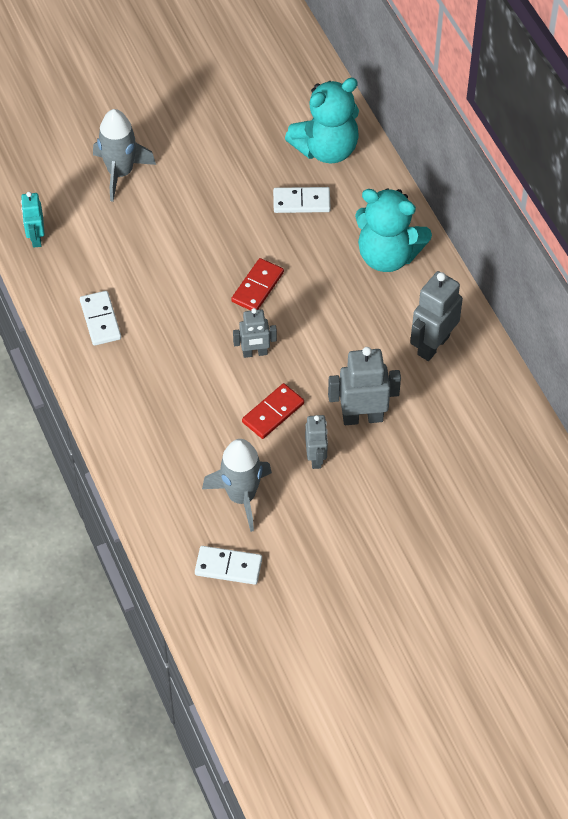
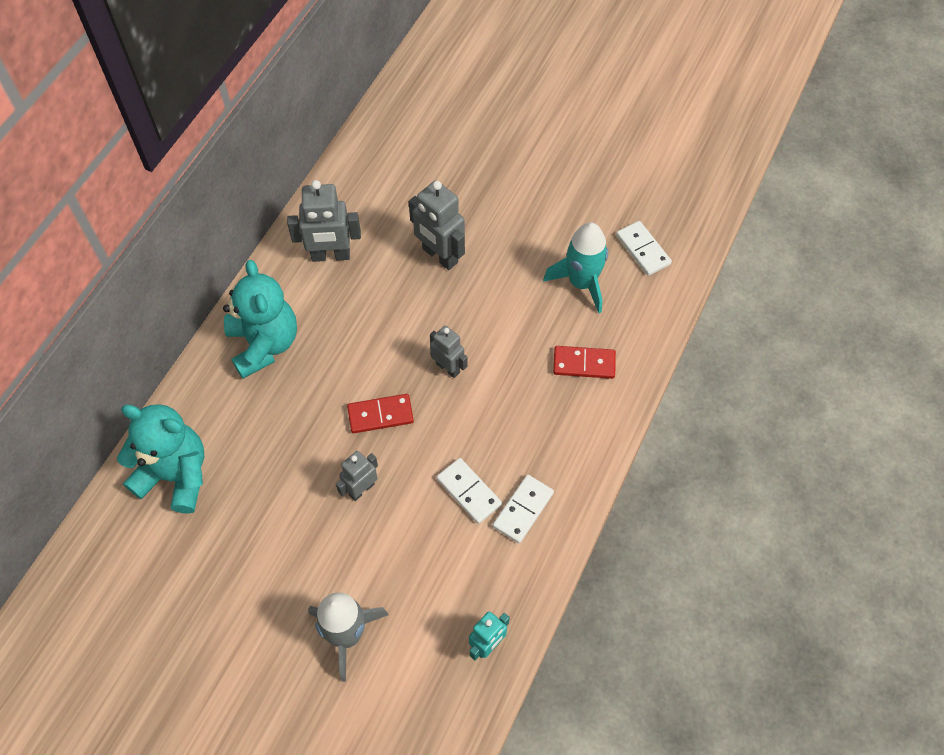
camera: 130 degrees left, 5 degrees up
(241, 496) = (581, 282): grey rocket -> turquoise rocket
(273, 413) = (491, 315): red domino -> red domino (584, 364)
(301, 202) = (257, 450): white domino -> white domino (469, 491)
(316, 458) = (503, 260): grey robot -> grey robot (361, 489)

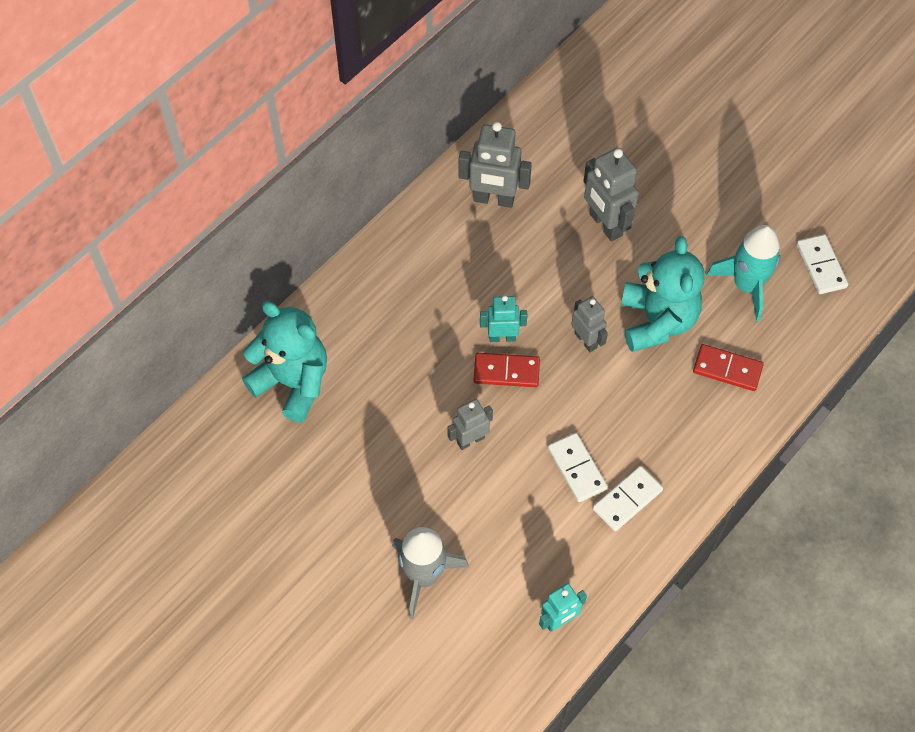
camera: 15 degrees right, 0 degrees up
(264, 344) = (407, 274): turquoise teddy bear -> turquoise teddy bear (657, 321)
(369, 383) = (502, 337): none -> turquoise robot

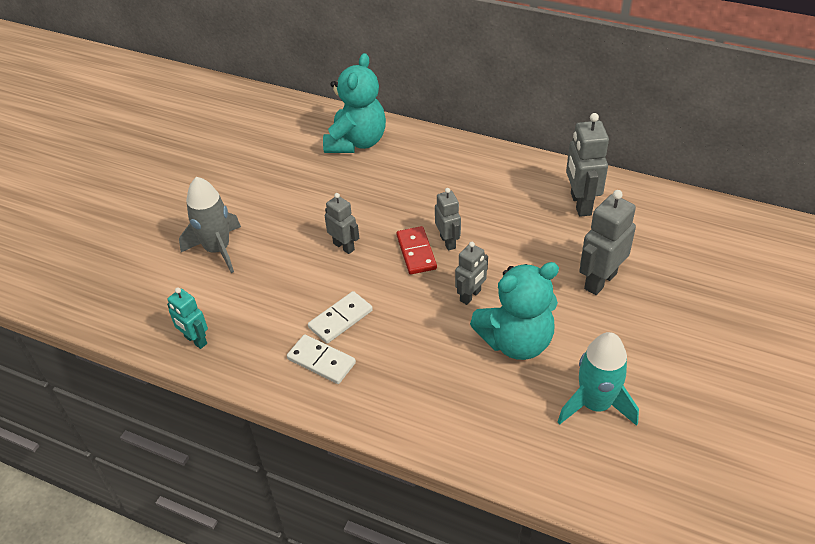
camera: 75 degrees right, 15 degrees down
(502, 337) = (448, 242): turquoise robot -> grey robot
(727, 369) = (489, 408): red domino -> none
(821, 266) = (658, 468): white domino -> none

